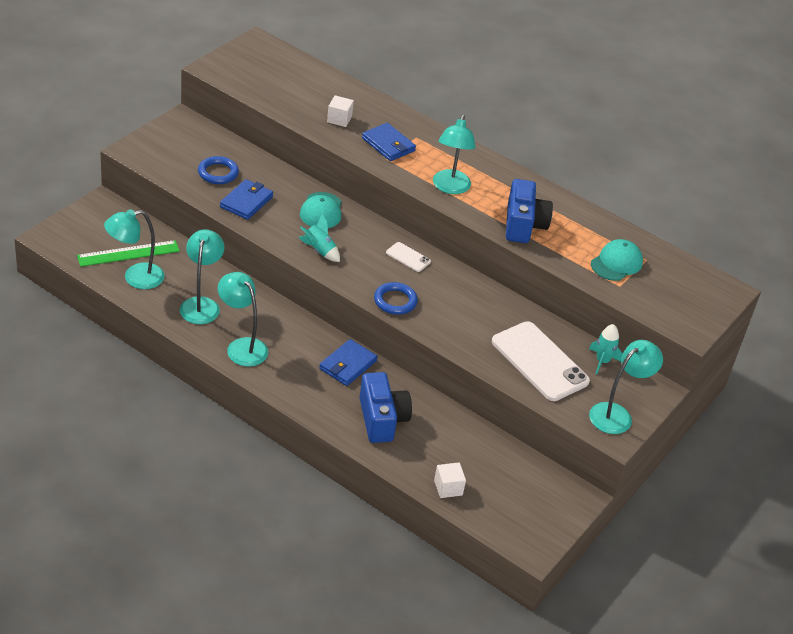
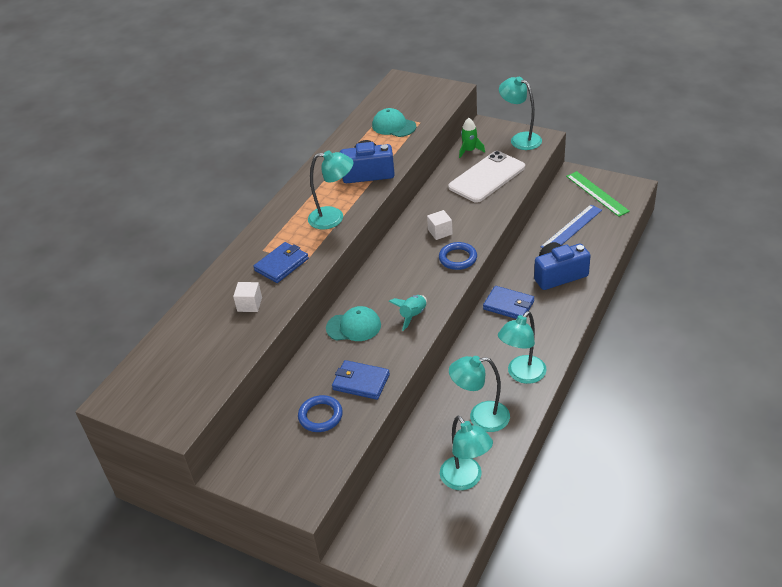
camera: 90 degrees left, 0 degrees up
(128, 253) = (431, 497): green ruler -> green ruler (597, 193)
(408, 257) = (396, 261): white phone -> none
(448, 488) = (606, 231): white cube -> white cube (440, 232)
(464, 458) = (572, 228): none -> blue ruler
(602, 361) = (469, 150): turquoise rocket -> green rocket

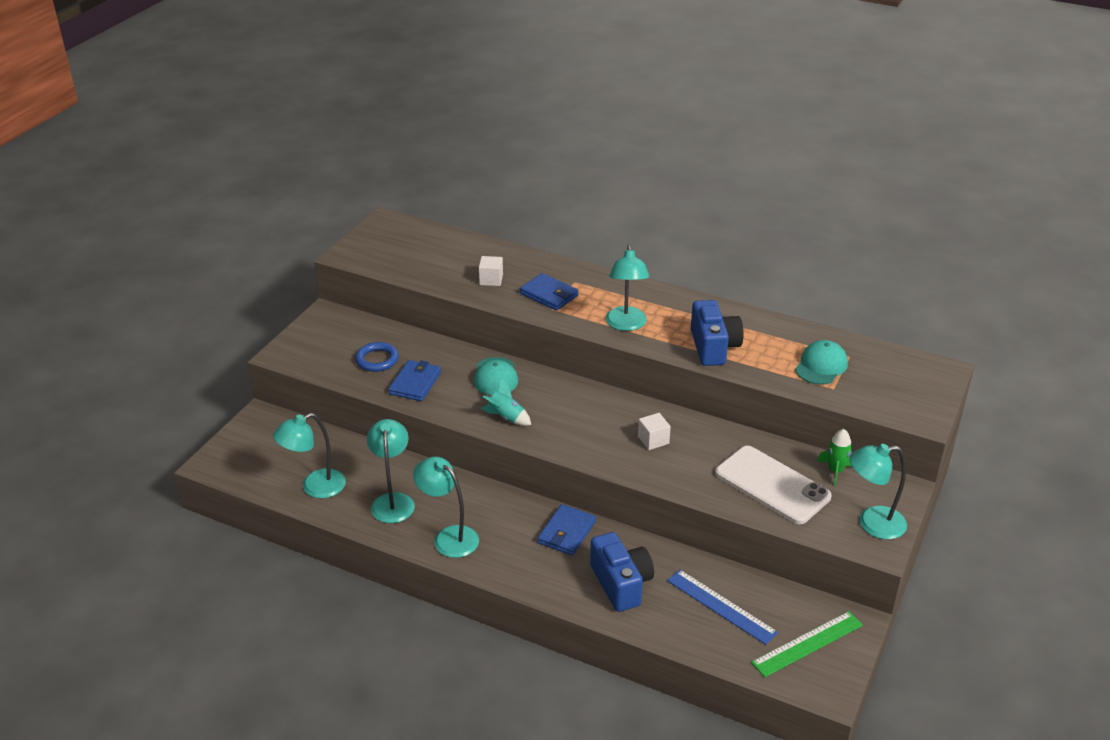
camera: 85 degrees right, 5 degrees down
(458, 258) = (601, 453): blue ring -> none
(520, 139) = (872, 523): turquoise lamp -> turquoise lamp turned 135 degrees counterclockwise

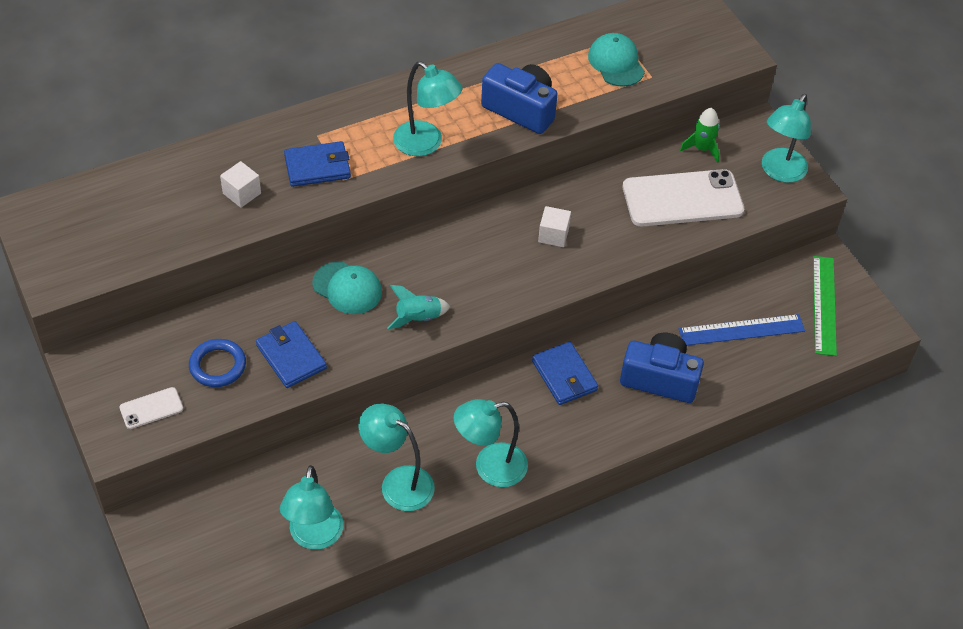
camera: 55 degrees left, 15 degrees up
(319, 353) = (151, 408): none -> white phone

